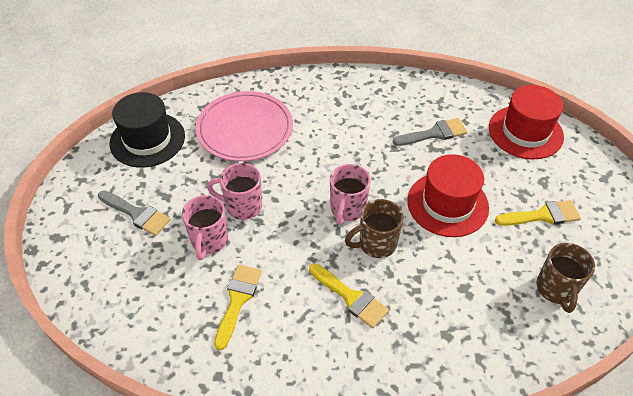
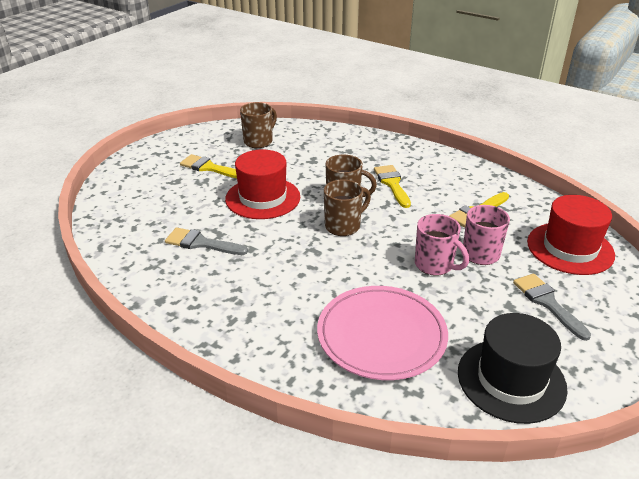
camera: 145 degrees left, 15 degrees down
(347, 209) = (343, 226): pink mug -> brown mug
(525, 132) = (129, 211): red hat -> red hat (570, 248)

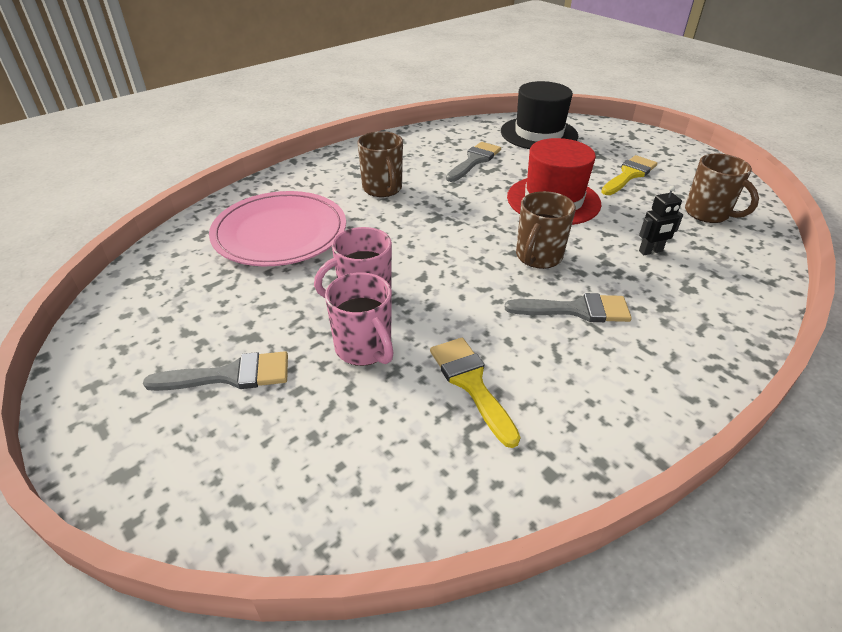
camera: 105 degrees right, 5 degrees up
(315, 161) = (650, 251): none -> black robot
(343, 226) = (475, 245): brown mug -> brown mug (382, 189)
(392, 184) = (576, 310): yellow brush -> grey brush
(511, 380) = (157, 296): black hat -> black hat (539, 134)
(570, 248) = (322, 468): red hat -> none

